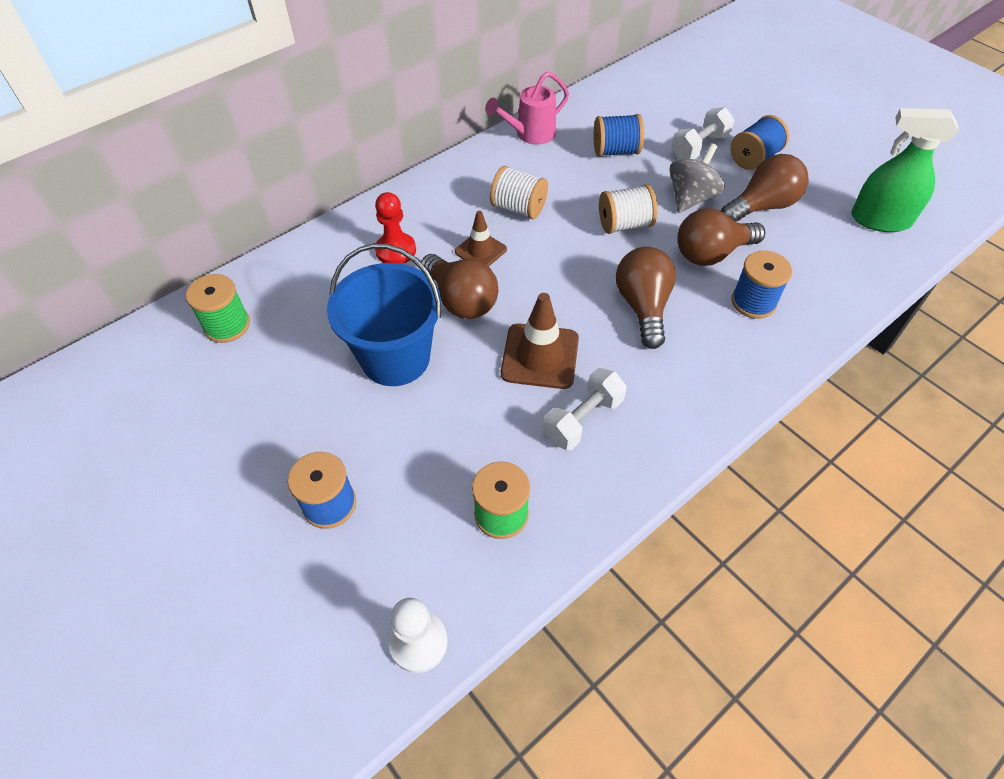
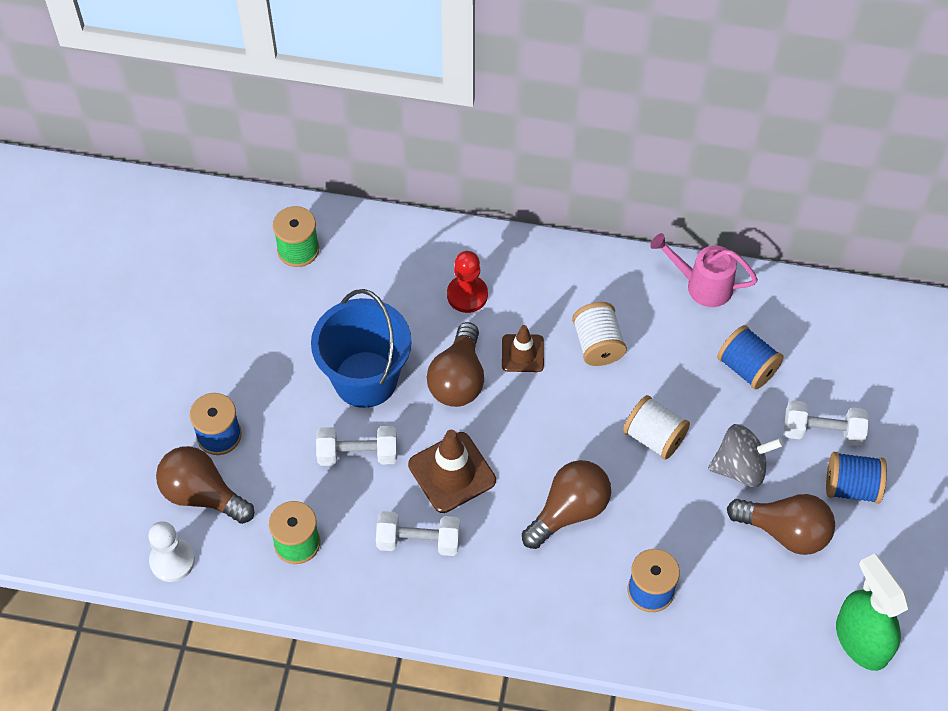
camera: 50 degrees right, 5 degrees up
(459, 408) = (358, 454): none -> white dumbbell
(711, 253) = (681, 525): brown light bulb -> brown light bulb (202, 495)

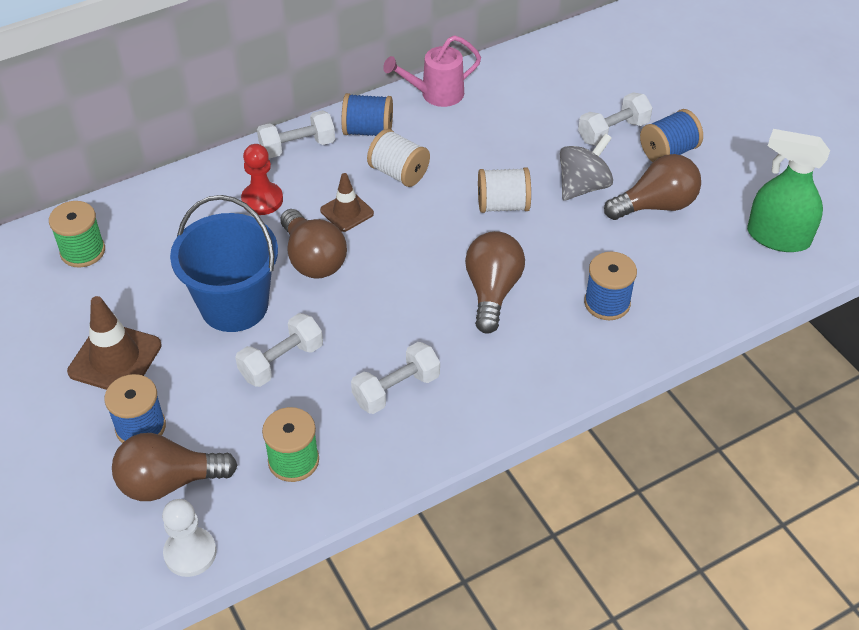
camera: 40 degrees left, 10 degrees down
(452, 472) = (374, 324): brown traffic cone -> brown traffic cone (115, 358)
(539, 261) = (297, 147): none -> white dumbbell
(747, 367) = (521, 124): blue spool -> blue spool (368, 131)

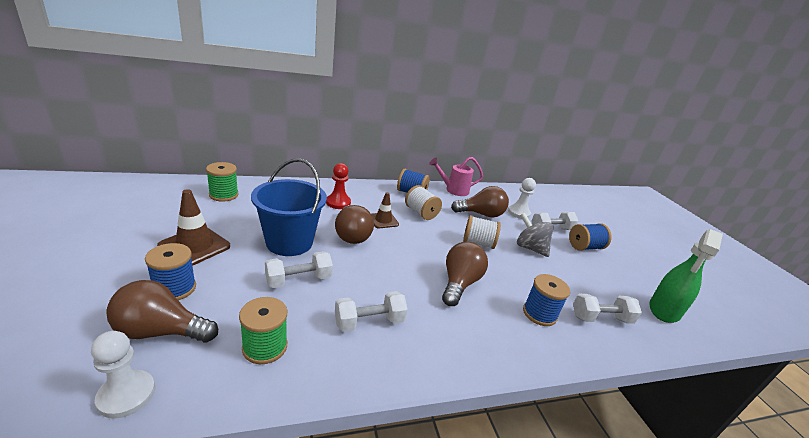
camera: 10 degrees right, 20 degrees down
(297, 147) = (370, 189): white dumbbell -> white dumbbell (601, 318)
(556, 111) = (519, 213): none -> white pawn
(583, 186) = (530, 248): grey spinning top -> grey spinning top turned 105 degrees counterclockwise
(656, 205) = (576, 270): brown light bulb -> brown light bulb (481, 214)
(777, 237) = (664, 310): green spray bottle -> green spray bottle turned 90 degrees counterclockwise

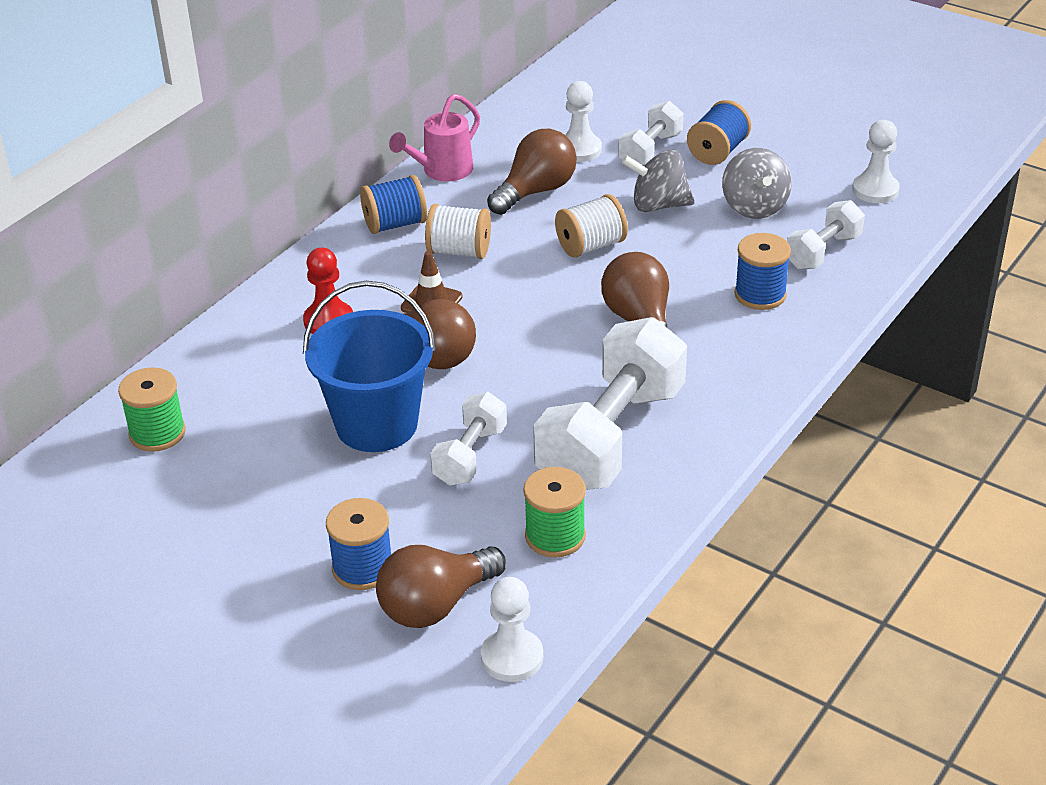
camera: 35 degrees left, 10 degrees up
(194, 246) = (280, 518): brown traffic cone -> none
(369, 322) = (611, 437): white dumbbell -> white dumbbell, size x1.93
(580, 276) = (754, 207): none -> grey spinning top
(664, 310) = (875, 190): green spray bottle -> white pawn

